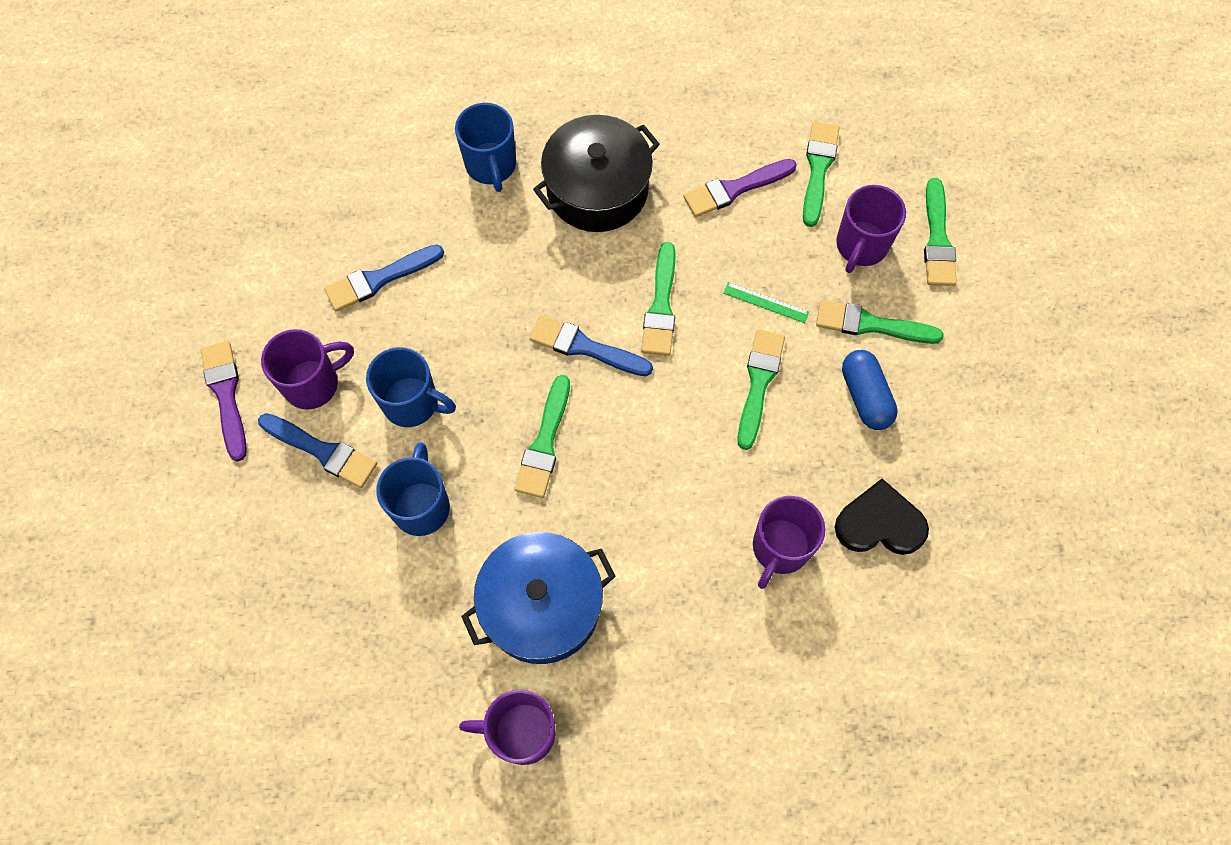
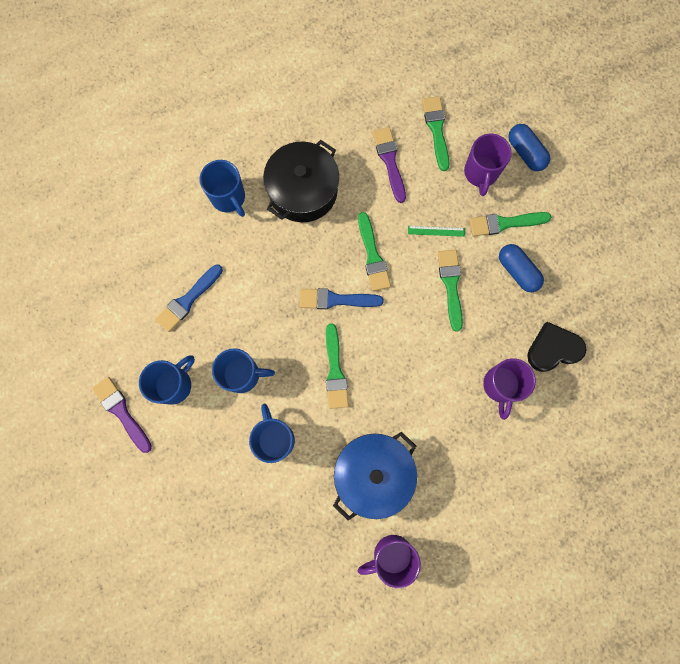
camera: 20 degrees left, 10 degrees up
(313, 383) = (174, 384): purple mug -> blue mug
(322, 451) = (199, 426): blue brush -> none
(735, 189) = (389, 161): purple brush -> purple brush turned 120 degrees clockwise
(937, 239) = (525, 153): green brush -> blue capsule

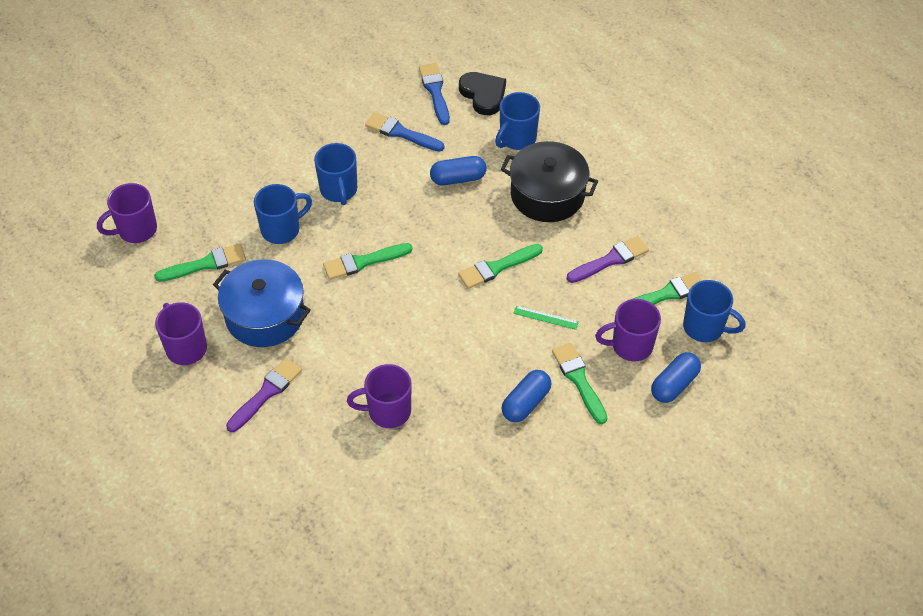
camera: 75 degrees right, 25 degrees down
(121, 412) = (279, 112): purple brush -> purple brush (266, 393)
(174, 384) = (315, 142): blue mug -> blue mug (705, 327)
(235, 584) = (136, 230): none -> purple mug
(261, 262) = (458, 178): none -> blue capsule
(336, 300) = (439, 247): blue brush -> blue brush (435, 91)
(436, 231) = (546, 317): green ruler -> green ruler turned 60 degrees counterclockwise
(451, 285) = (488, 343): green brush -> green brush (205, 264)
(553, 349) = (445, 455): black heart -> black heart (483, 95)

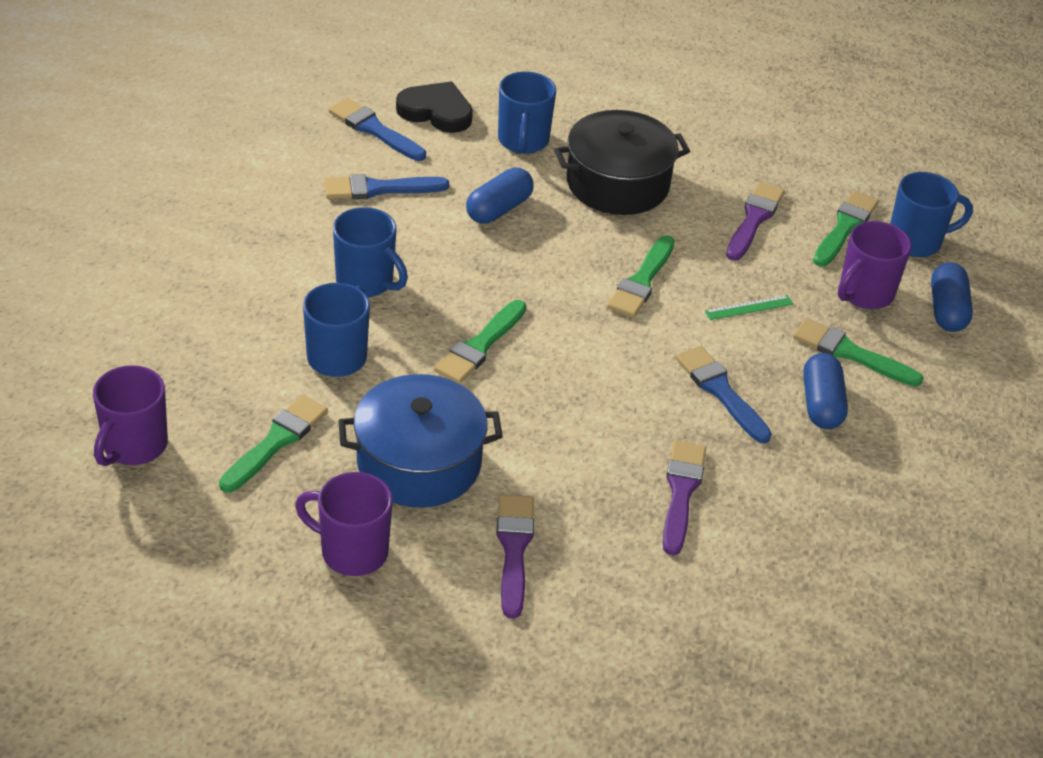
camera: 40 degrees left, 10 degrees down
(388, 411) = (681, 492): purple mug -> purple brush
(473, 362) = (720, 391): none -> blue brush

